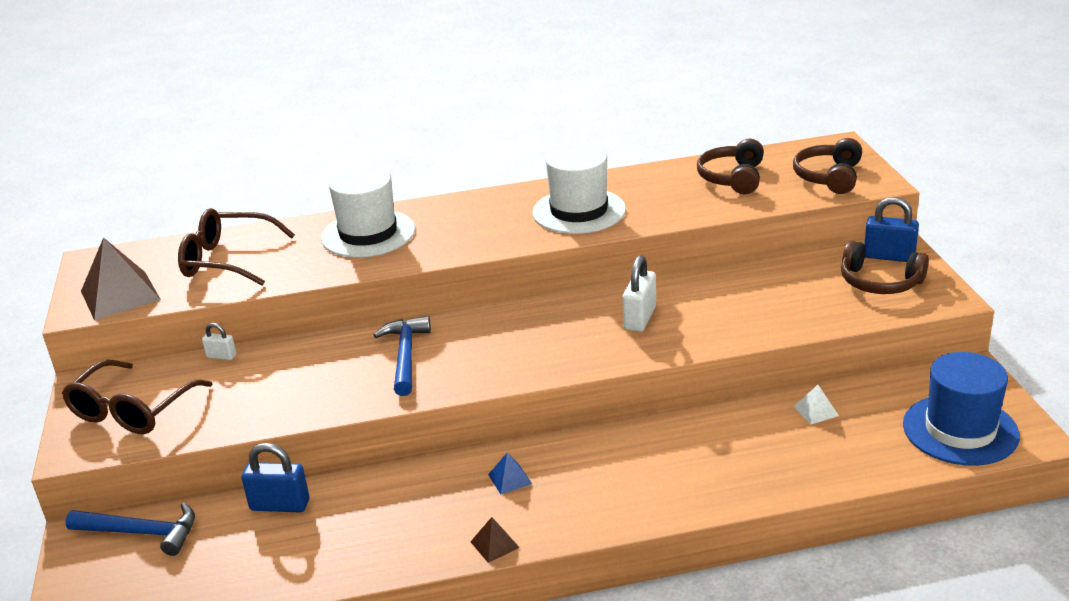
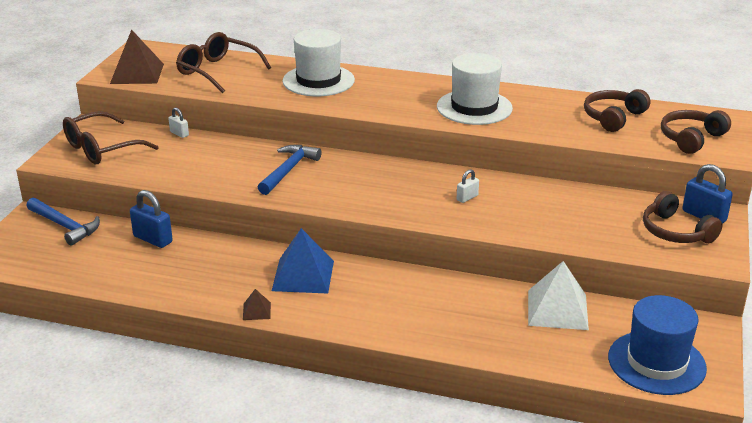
camera: 25 degrees right, 0 degrees up
(510, 479) = (303, 275): blue pyramid -> blue pyramid, size x2.15
(640, 318) = (467, 198): white padlock -> white padlock, size x0.57
(816, 411) = (557, 309): white pyramid -> white pyramid, size x2.15

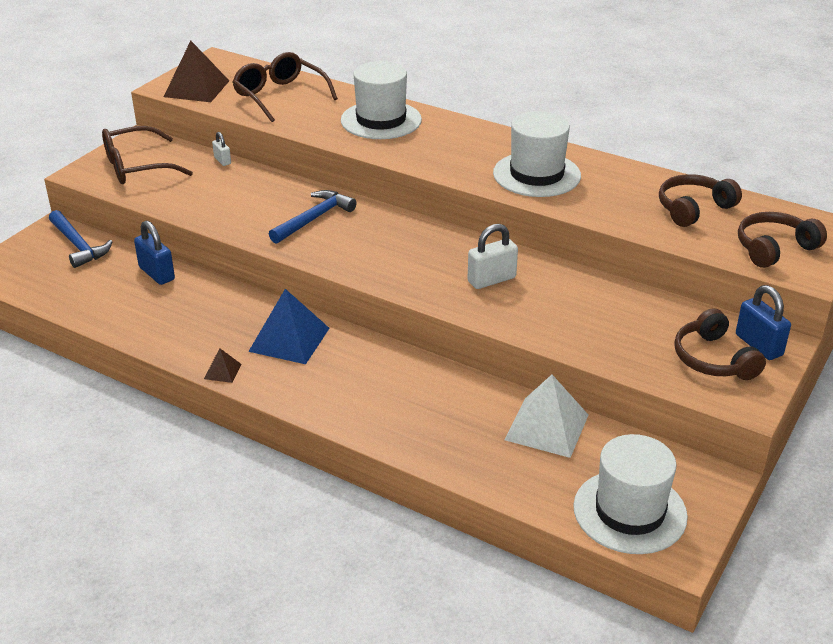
camera: 15 degrees right, 5 degrees up
(467, 198) = (491, 280): white padlock -> white padlock, size x1.77
(656, 362) = (629, 511): blue hat -> white hat

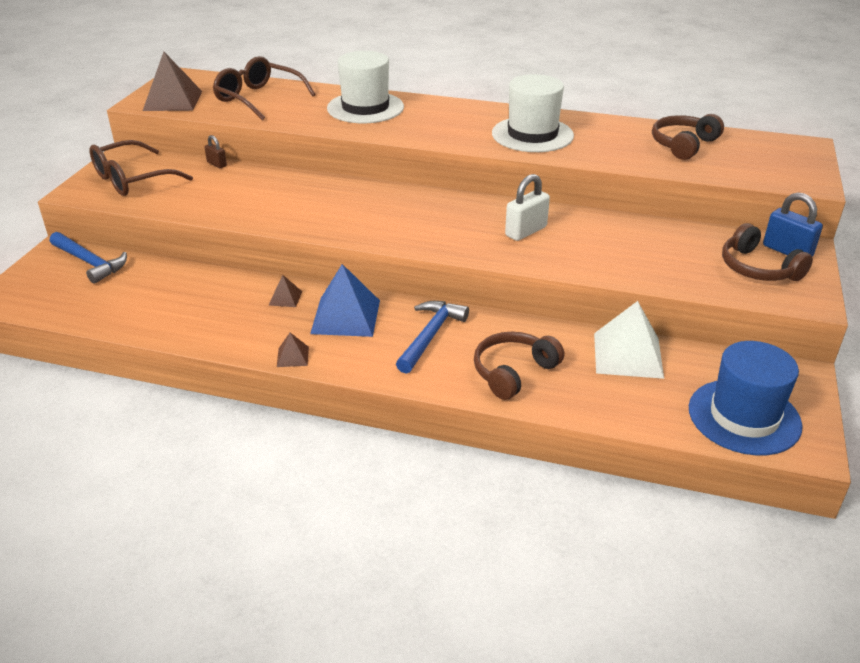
camera: 15 degrees left, 0 degrees up
(156, 273) = (184, 277): blue padlock -> none
(222, 160) = (217, 164): white padlock -> brown padlock
(241, 311) = (285, 298): none -> brown pyramid
(314, 219) = (331, 202): blue hammer -> blue hammer (430, 336)
(629, 511) = (744, 417): white hat -> blue hat
(774, 248) = (770, 167): brown headphones -> brown headphones (513, 372)

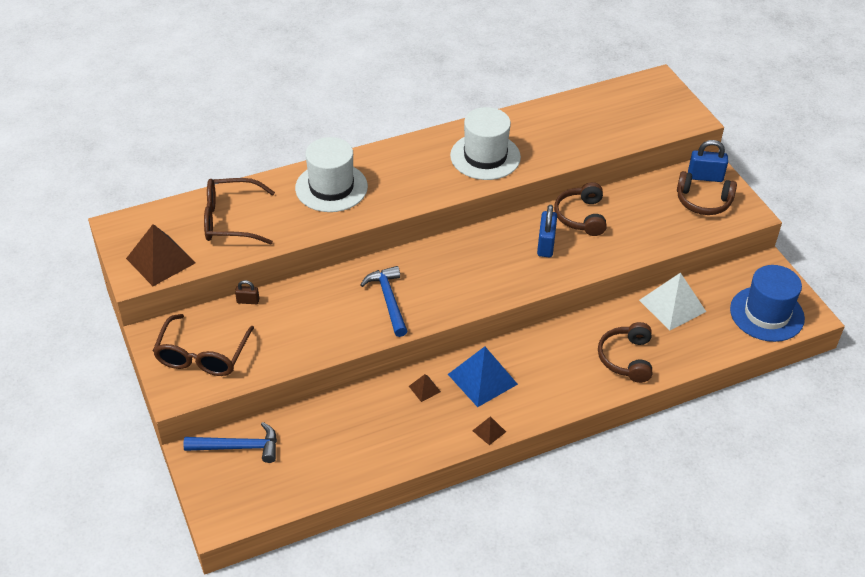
camera: 40 degrees left, 10 degrees up
(430, 336) = (551, 361): blue hammer -> blue hammer (388, 300)
(526, 231) = (545, 245): white padlock -> blue padlock
(683, 145) = (589, 117): brown headphones -> brown headphones (581, 216)

